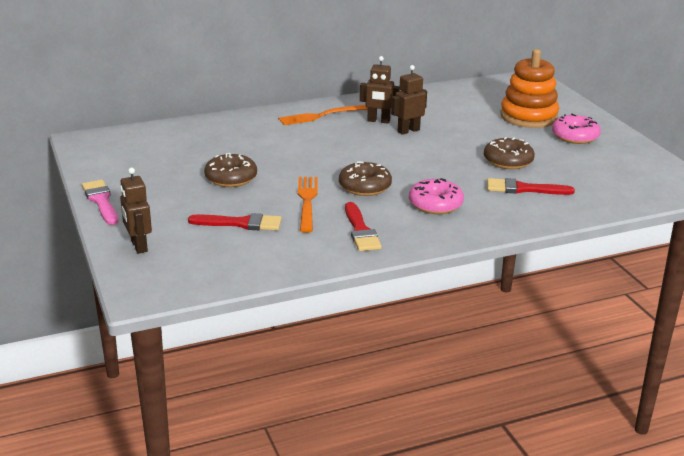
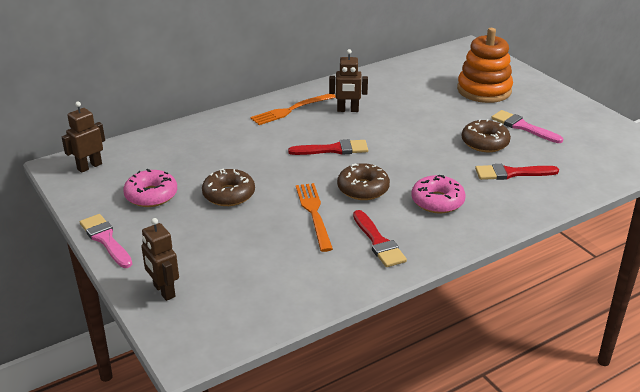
camera: 10 degrees left, 5 degrees up
(241, 223) = (258, 249): red brush -> red brush (333, 149)
(408, 131) = (380, 118): brown robot -> brown robot (89, 166)
(555, 151) = (523, 127): none -> pink brush
(575, 136) = (534, 108): pink donut -> pink donut (151, 195)

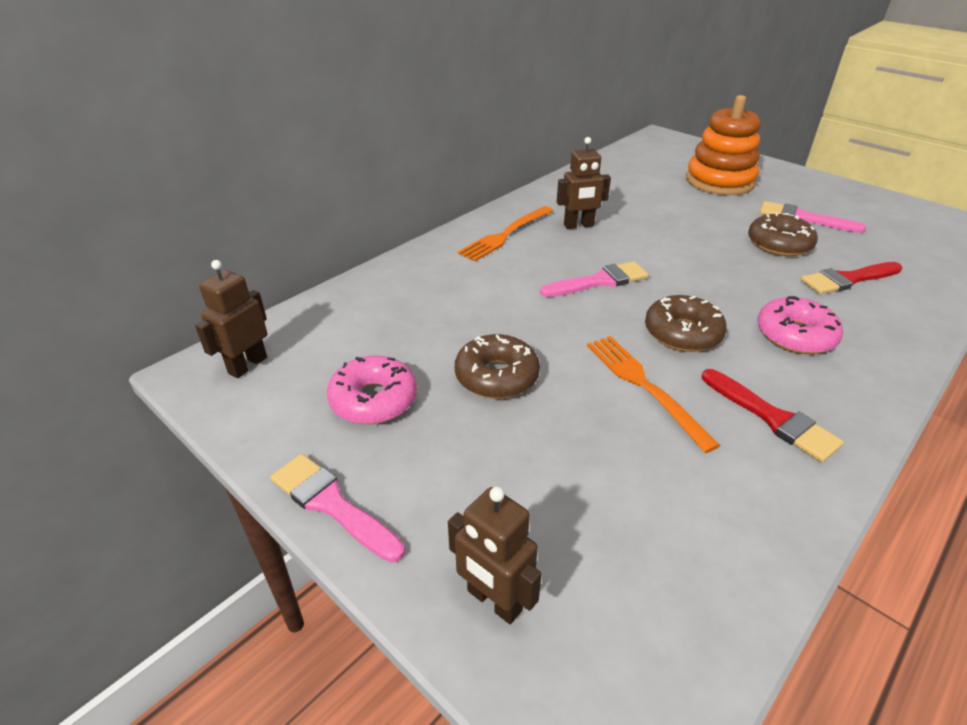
camera: 15 degrees left, 5 degrees up
(333, 149) = (599, 281): red brush -> pink brush

